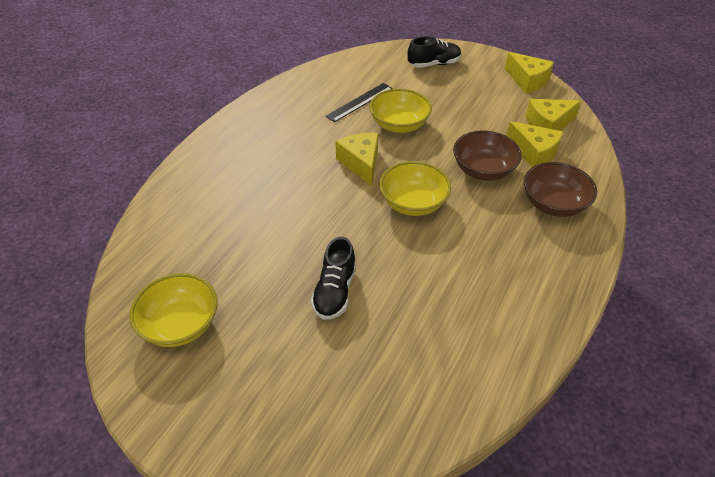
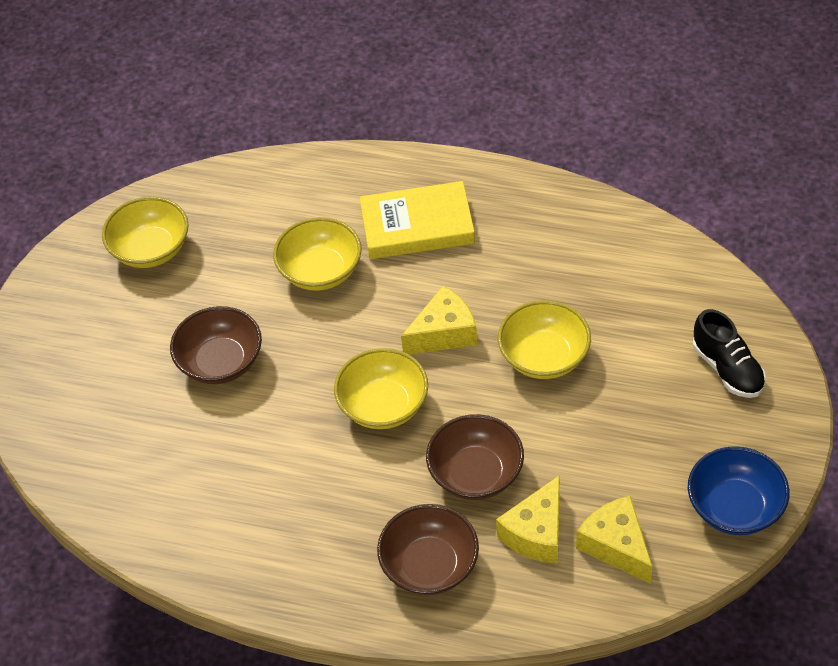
camera: 80 degrees right, 5 degrees up
(257, 159) = (417, 226): none -> yellow book
(271, 215) = (320, 271): none -> yellow bowl
(335, 291) = (221, 362): black shoe -> brown bowl
(359, 102) = (582, 298): black ruler -> none
(527, 81) = (735, 507): yellow cheese -> blue bowl

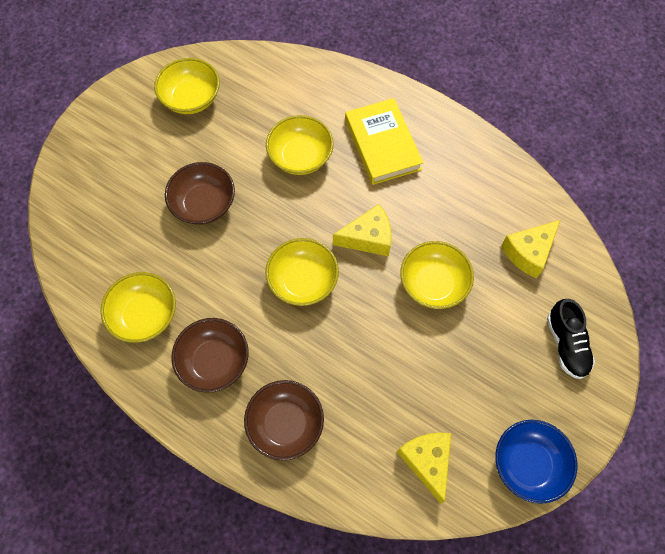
camera: 15 degrees right, 15 degrees up
(200, 508) = (145, 315): none -> yellow bowl
(417, 226) = (382, 144): yellow book -> yellow book turned 60 degrees clockwise
(476, 474) = (347, 361): brown bowl -> brown bowl (214, 361)
(536, 533) = (372, 427): yellow cheese -> yellow cheese (528, 252)

